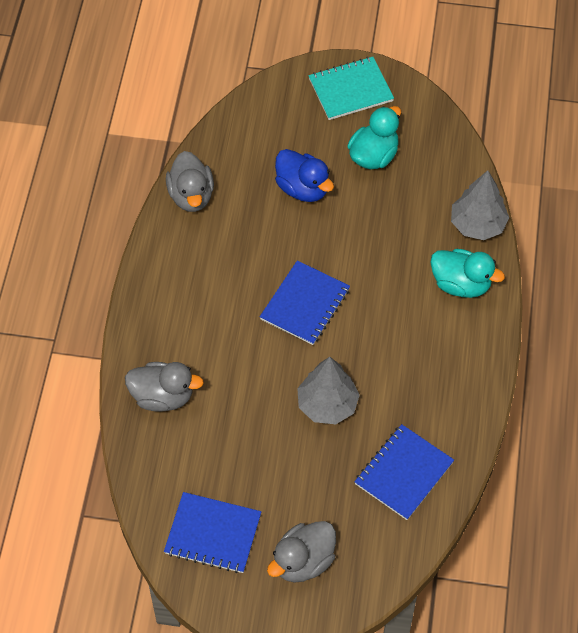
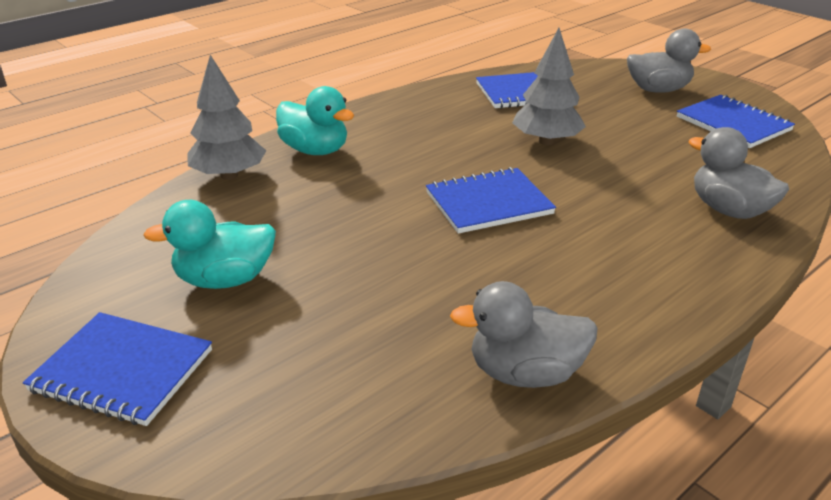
camera: 140 degrees left, 25 degrees down
(191, 196) = (525, 373): grey duck -> grey duck turned 120 degrees counterclockwise
(303, 188) = (357, 295): blue duck -> none
(350, 90) = (122, 370): turquoise notebook -> blue notebook
(461, 284) = (315, 150): turquoise duck -> turquoise duck turned 150 degrees clockwise

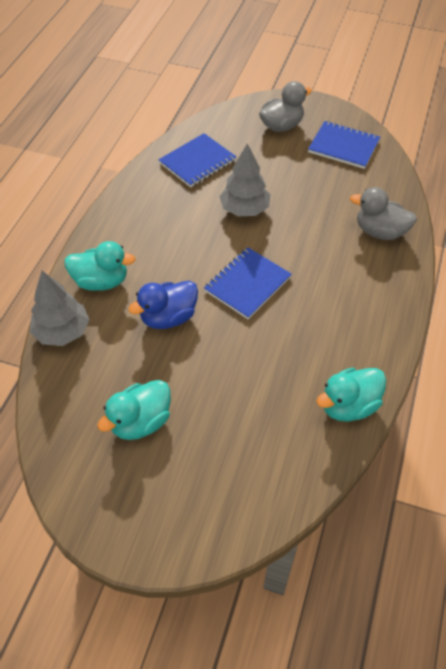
camera: 30 degrees left, 20 degrees up
(122, 370) = (141, 515): blue notebook -> none
(359, 201) = (168, 317): none -> blue duck
(525, 373) = (348, 406): grey duck -> turquoise duck

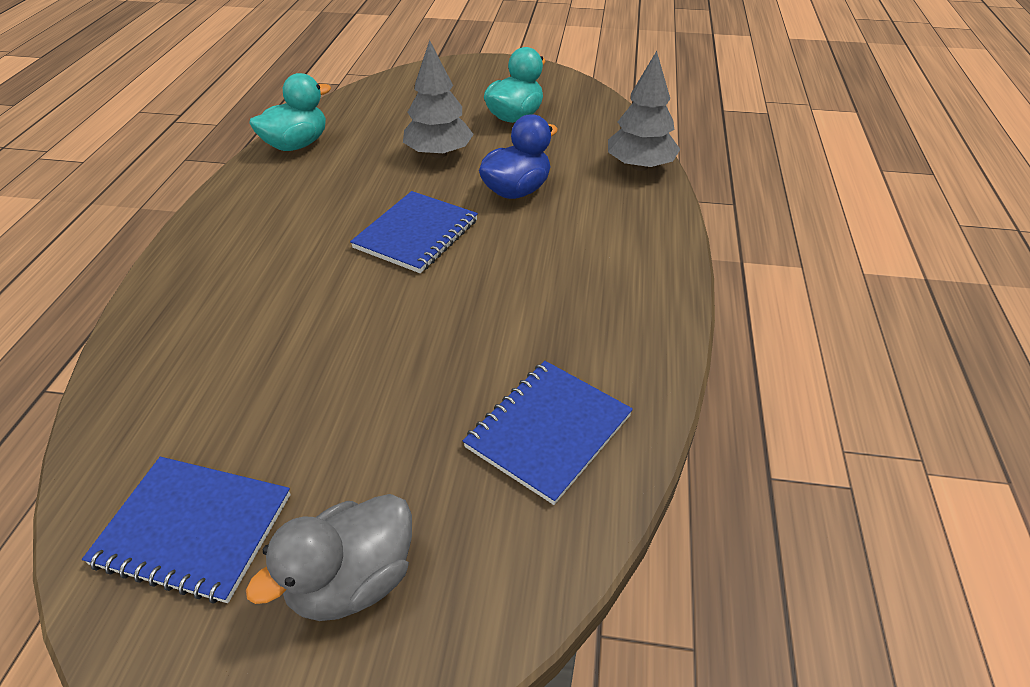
camera: 170 degrees right, 10 degrees down
(101, 281) = (624, 216): turquoise duck -> none
(244, 209) = (432, 340): grey tree -> grey tree (439, 154)
(380, 232) = (184, 330): grey duck -> none

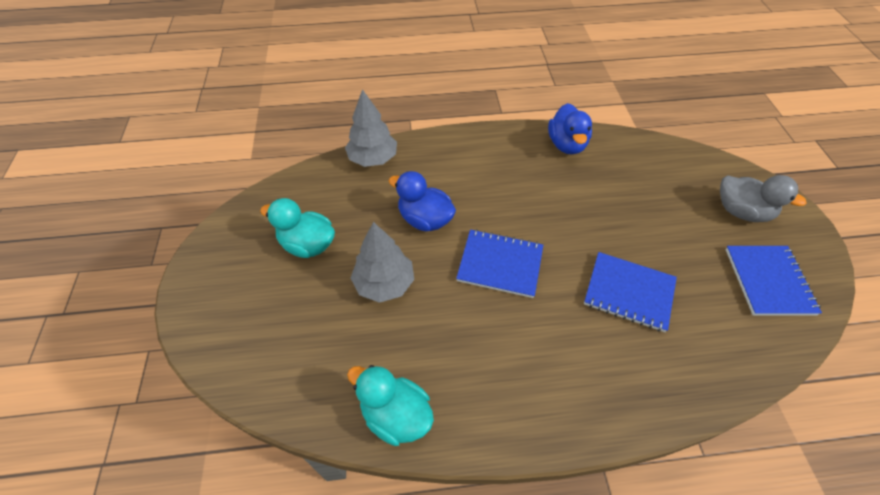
camera: 105 degrees left, 10 degrees up
(548, 431) = (625, 165): blue notebook -> blue notebook (629, 292)
(627, 364) = (566, 144): none -> blue duck

